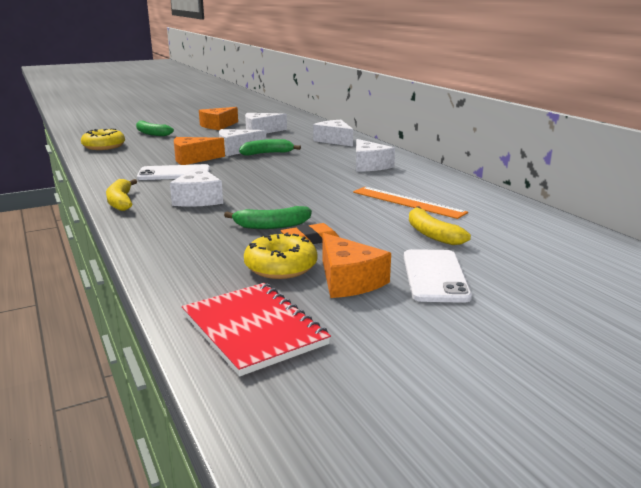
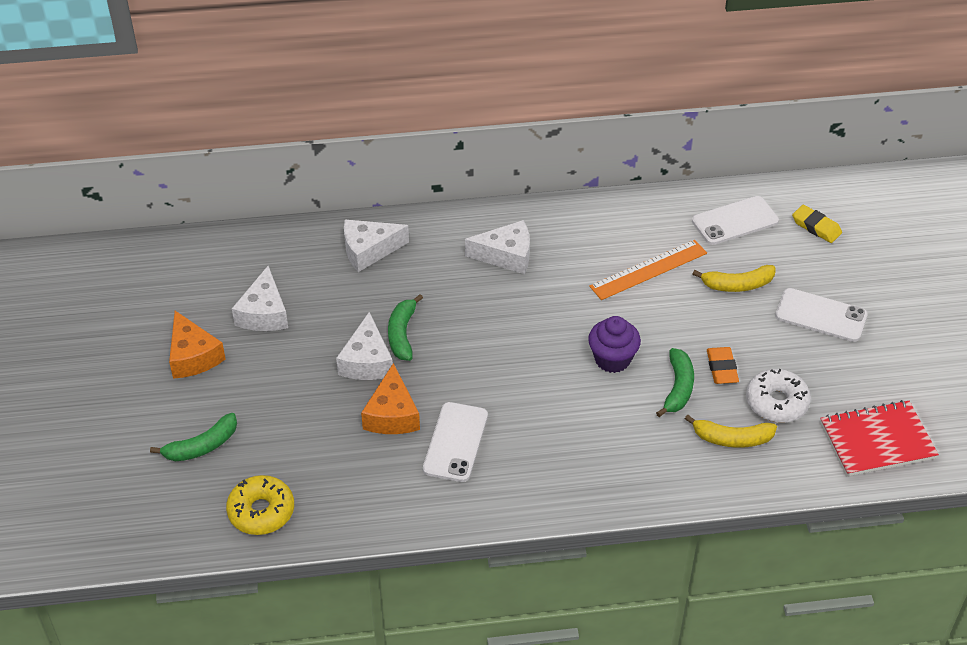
camera: 70 degrees left, 25 degrees up
(121, 202) = (553, 502): yellow banana -> yellow banana (732, 439)
(198, 199) = (570, 432): white cheese -> none
(281, 267) = (776, 402): yellow donut -> white donut
(288, 202) = (612, 359): none -> purple cupcake
(348, 280) = (814, 367): orange cheese -> none
(519, 224) = (735, 221): none -> white phone
(573, 260) = (816, 227): none -> yellow eraser

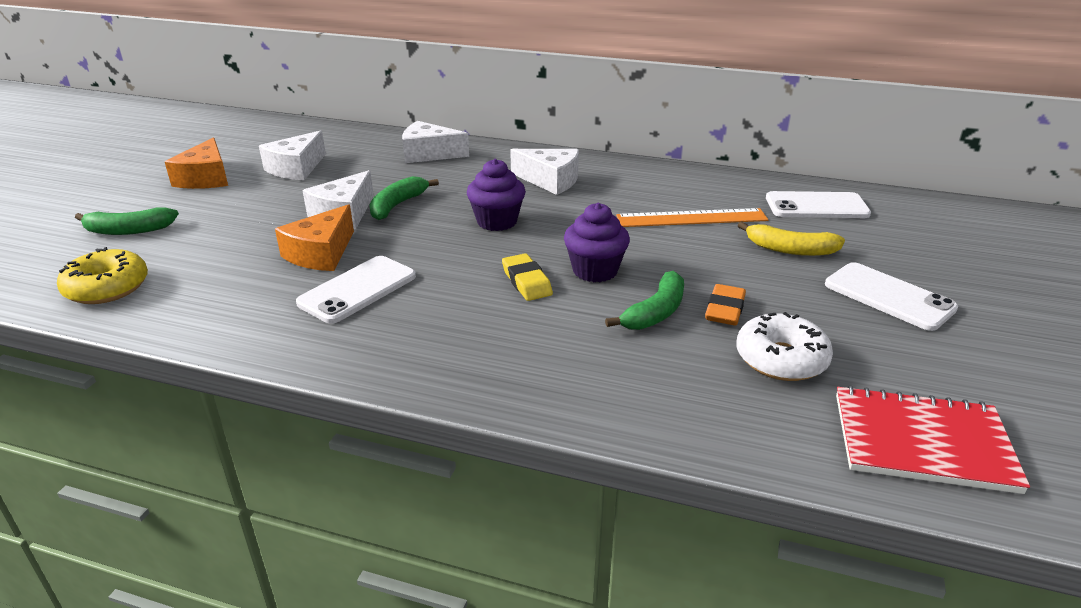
camera: 25 degrees right, 15 degrees down
(500, 327) = (497, 222): none -> purple cupcake
(732, 439) = (693, 377): yellow banana -> none
(816, 227) = (916, 228): yellow eraser -> yellow eraser (526, 282)

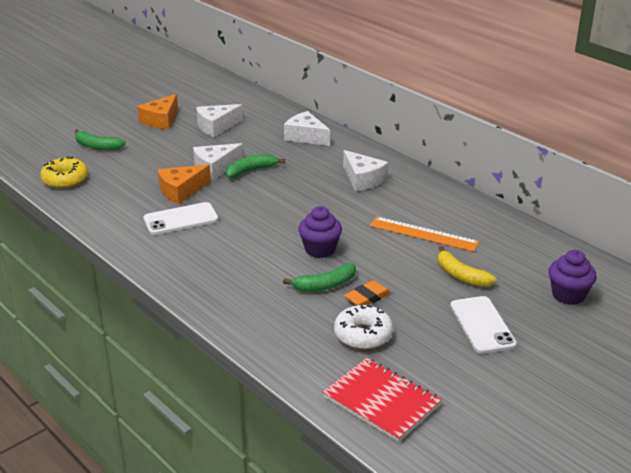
camera: 30 degrees right, 0 degrees up
(497, 222) = (297, 199): purple cupcake -> purple cupcake (568, 295)
(526, 282) = (273, 243): yellow eraser -> none
(816, 206) = (524, 252): white phone -> none

